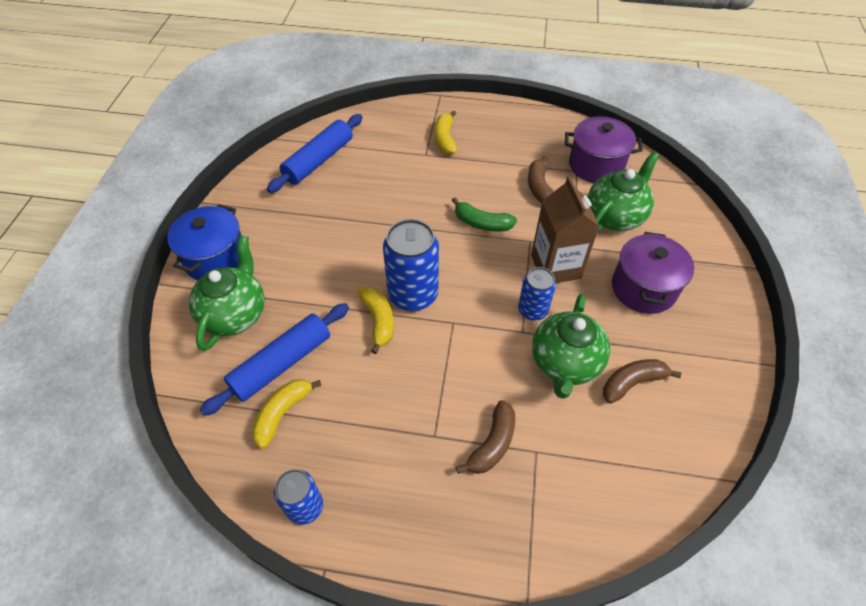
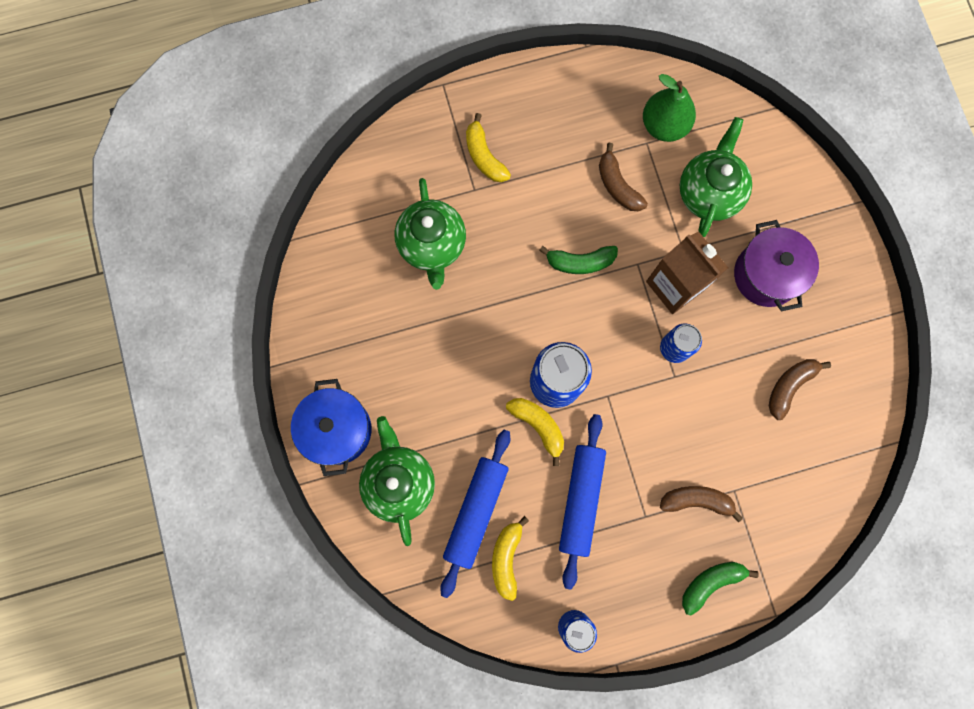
camera: 25 degrees left, 25 degrees up
(319, 160) = (361, 251): blue rolling pin -> blue rolling pin (581, 500)
(469, 531) = (711, 583): none -> green banana
(492, 444) = (696, 501): brown banana -> brown banana turned 90 degrees counterclockwise
(565, 363) = (725, 393): green teapot -> green teapot (432, 245)
(596, 165) = (664, 125): purple pot -> green pear

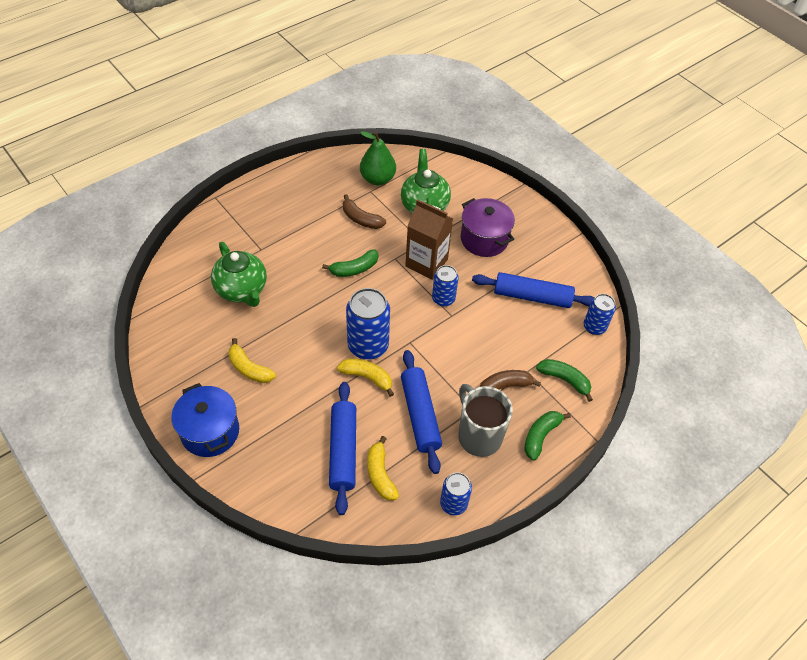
camera: 25 degrees left, 25 degrees down
(399, 482) = (274, 451): green teapot -> none
(484, 156) = (260, 228): yellow banana -> yellow banana (249, 368)
(638, 553) = (478, 435): none -> grey mug
(775, 520) = (564, 380): none -> green banana
(789, 386) = (532, 296): brown banana -> blue rolling pin
(849, 460) = (594, 327): none -> blue can

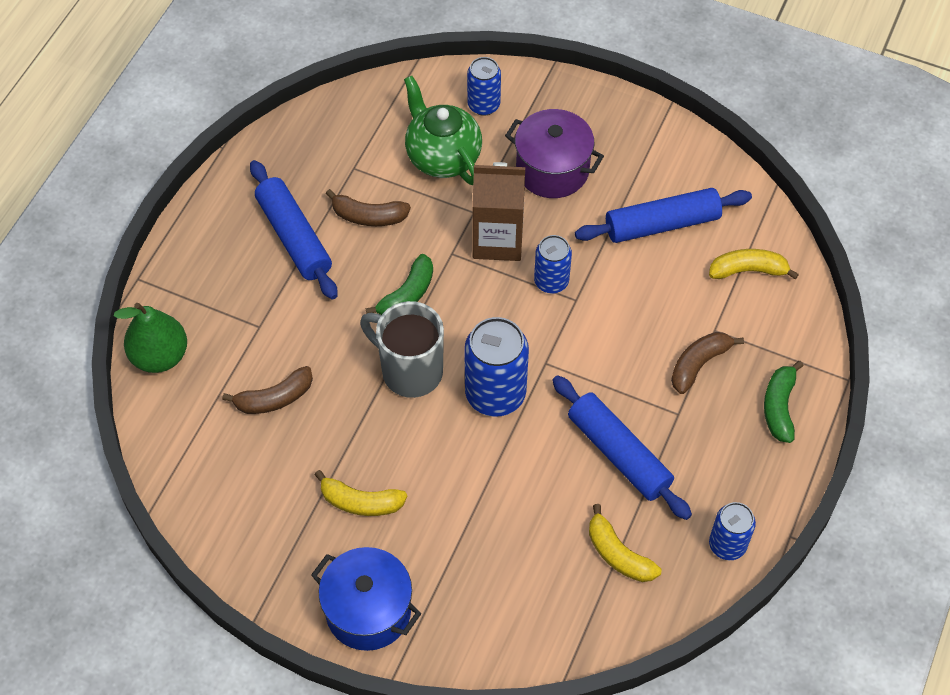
camera: 25 degrees left, 5 degrees up
(242, 290) = (275, 398): green teapot -> brown banana
(343, 450) = (553, 548): blue rolling pin -> blue rolling pin (294, 237)
(367, 377) = (521, 437): yellow banana -> yellow banana (748, 270)
(377, 179) = (352, 144): green pear -> green pear (160, 356)
(478, 435) = (705, 444): grey mug -> grey mug (409, 370)
(564, 380) = (766, 319): green banana -> none
(594, 327) = (762, 229): blue can -> blue can (483, 105)

